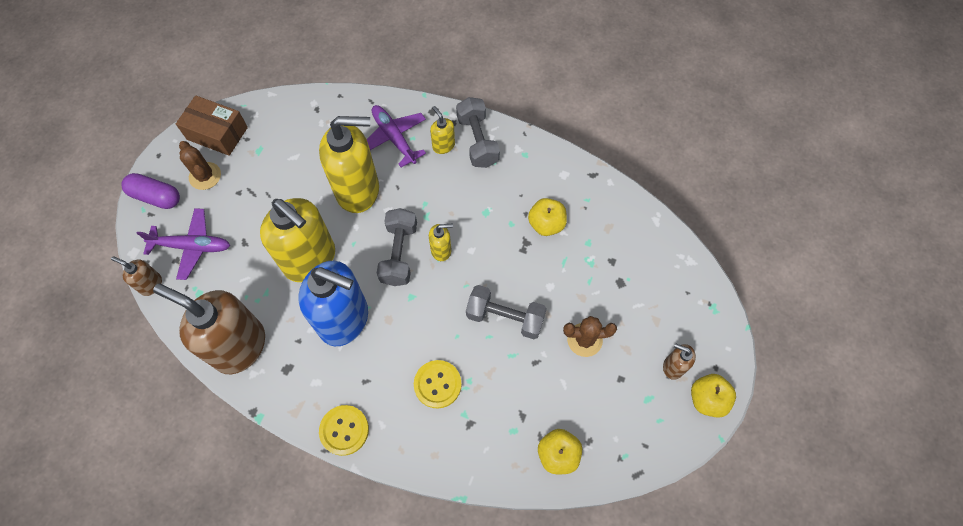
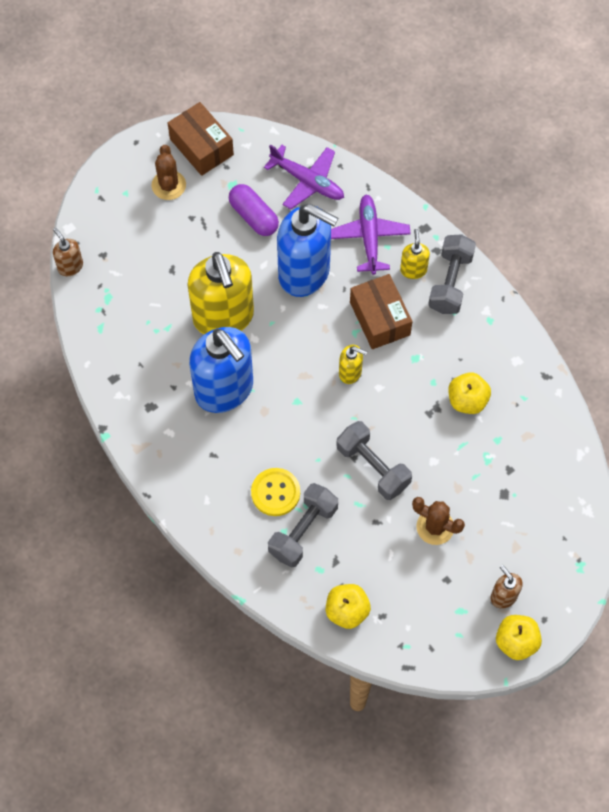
camera: 30 degrees right, 0 degrees up
(156, 197) = (114, 183): purple capsule -> purple capsule (253, 216)
(191, 246) = (123, 249): purple plane -> purple plane (307, 181)
(239, 346) = (119, 364): brown soap dispenser -> none
(344, 430) = (172, 487): yellow button -> none
(358, 190) = (305, 273): yellow soap dispenser -> blue soap dispenser
(399, 254) = (309, 355): grey dumbbell -> grey dumbbell (303, 531)
(439, 196) = (379, 318): none -> brown box

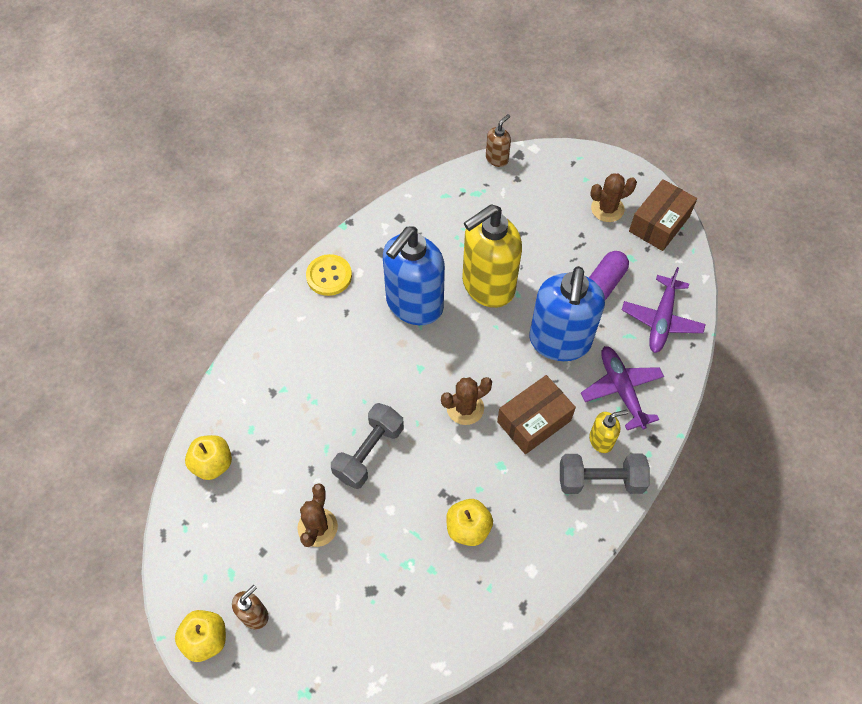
camera: 75 degrees right, 5 degrees down
(275, 492) = (321, 372): yellow button -> yellow button (329, 276)
(303, 531) = (287, 405): grey dumbbell -> none
(350, 372) = (465, 408): yellow soap dispenser -> brown cactus
(369, 238) = (621, 390): purple plane -> purple plane turned 90 degrees counterclockwise

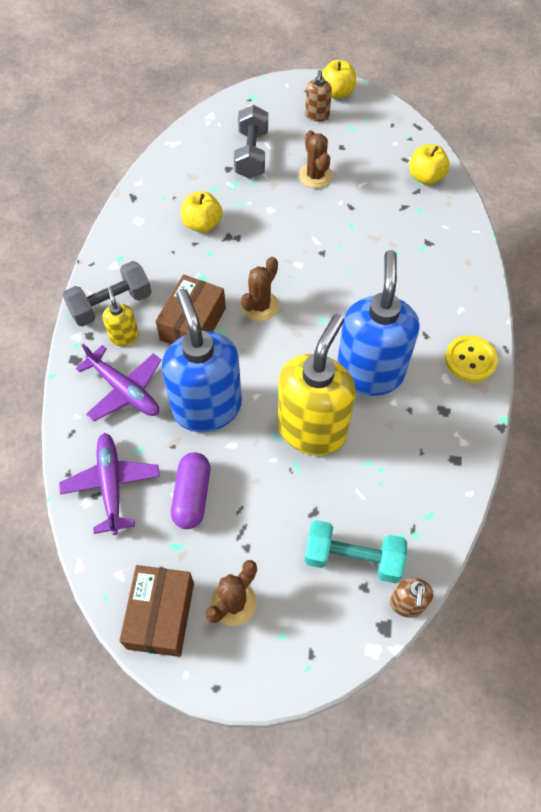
camera: 150 degrees right, 0 degrees up
(369, 452) = (315, 237): grey dumbbell -> grey dumbbell (251, 154)
(514, 196) = (353, 558): none -> turquoise dumbbell
(601, 440) = (124, 336): yellow soap dispenser -> yellow soap dispenser turned 120 degrees clockwise

